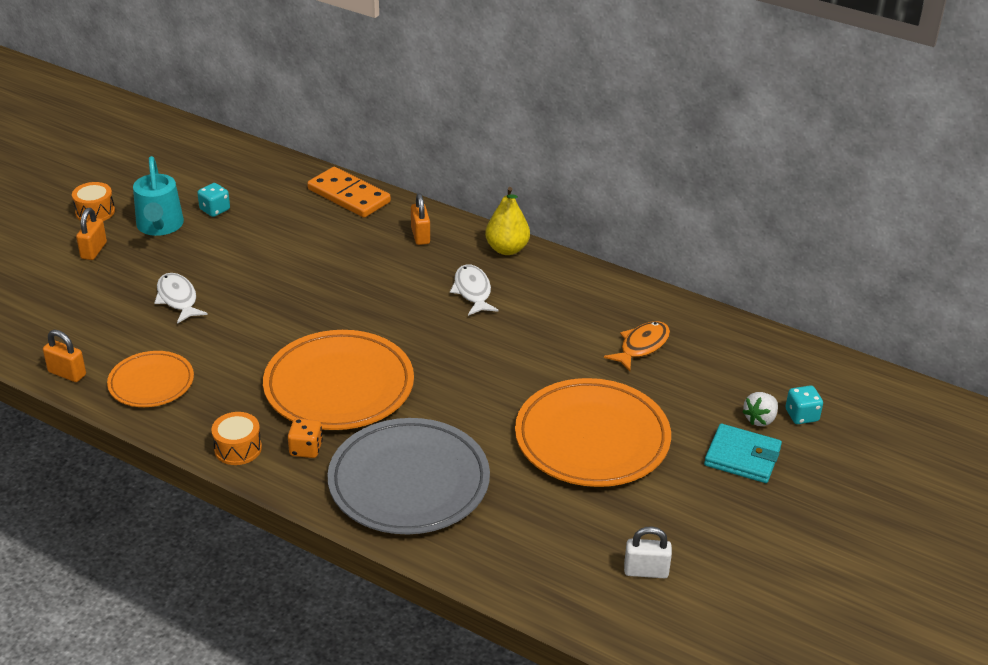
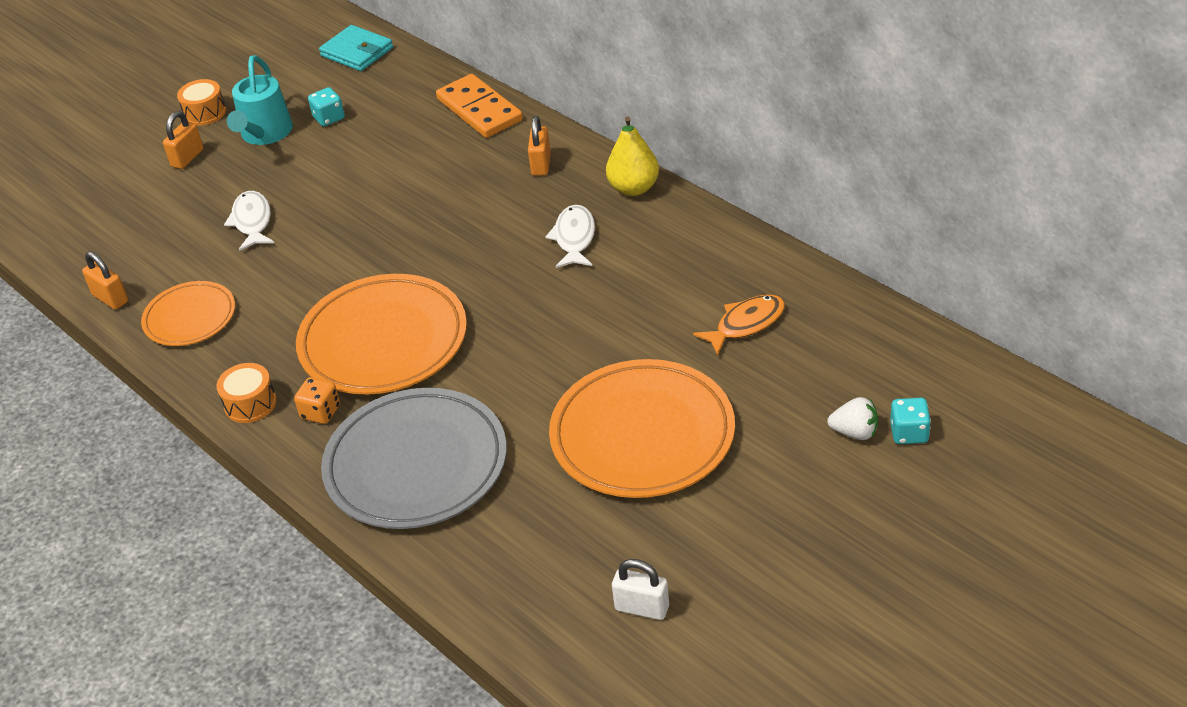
camera: 20 degrees right, 5 degrees up
(742, 457) = (814, 478): turquoise wallet -> turquoise wallet (357, 52)
(760, 419) = (855, 432): white strawberry -> white strawberry turned 135 degrees counterclockwise

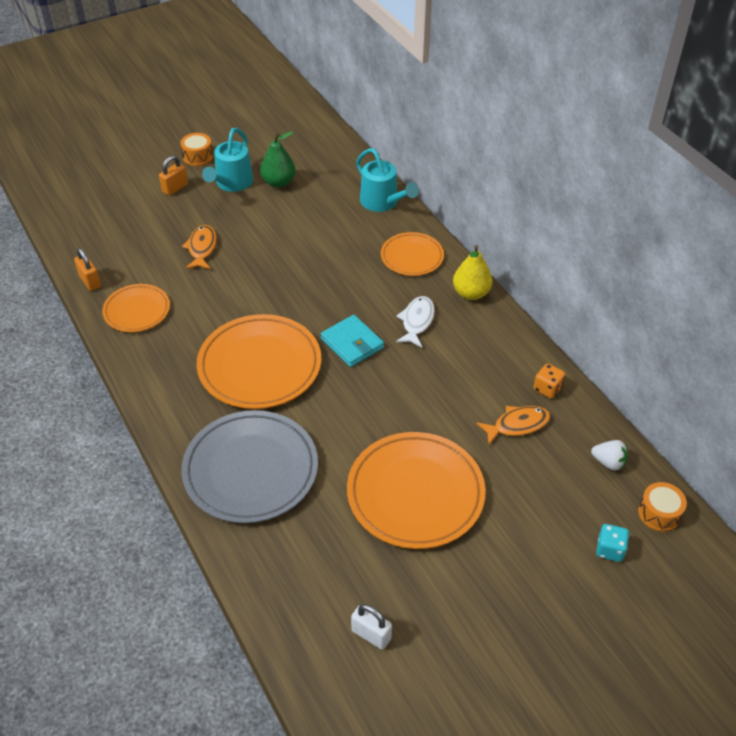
camera: 10 degrees right, 5 degrees up
(250, 403) = (155, 389): orange drum -> orange drum (659, 513)
(252, 221) = (202, 248): white fish -> orange fish
(321, 412) = (199, 409): orange dice -> orange dice (547, 388)
(329, 118) = (278, 182): turquoise dice -> green pear
(357, 52) = (314, 136): turquoise wallet -> turquoise wallet (352, 343)
(479, 110) = (383, 203): orange domino -> turquoise watering can
(541, 164) = (412, 257): orange padlock -> orange plate
(855, 432) = (569, 537): white strawberry -> white strawberry (608, 462)

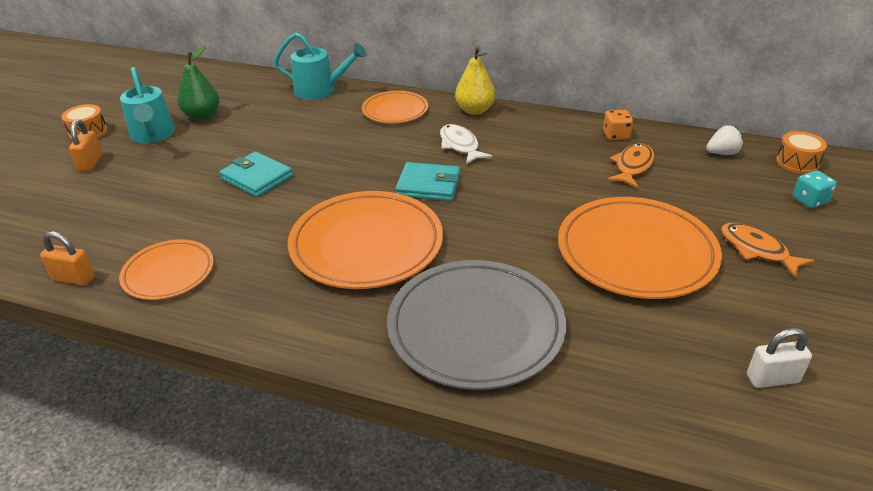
camera: 40 degrees left, 10 degrees down
(202, 248) = (182, 192): orange fish -> orange fish (757, 250)
(255, 264) = (257, 178): none -> turquoise wallet

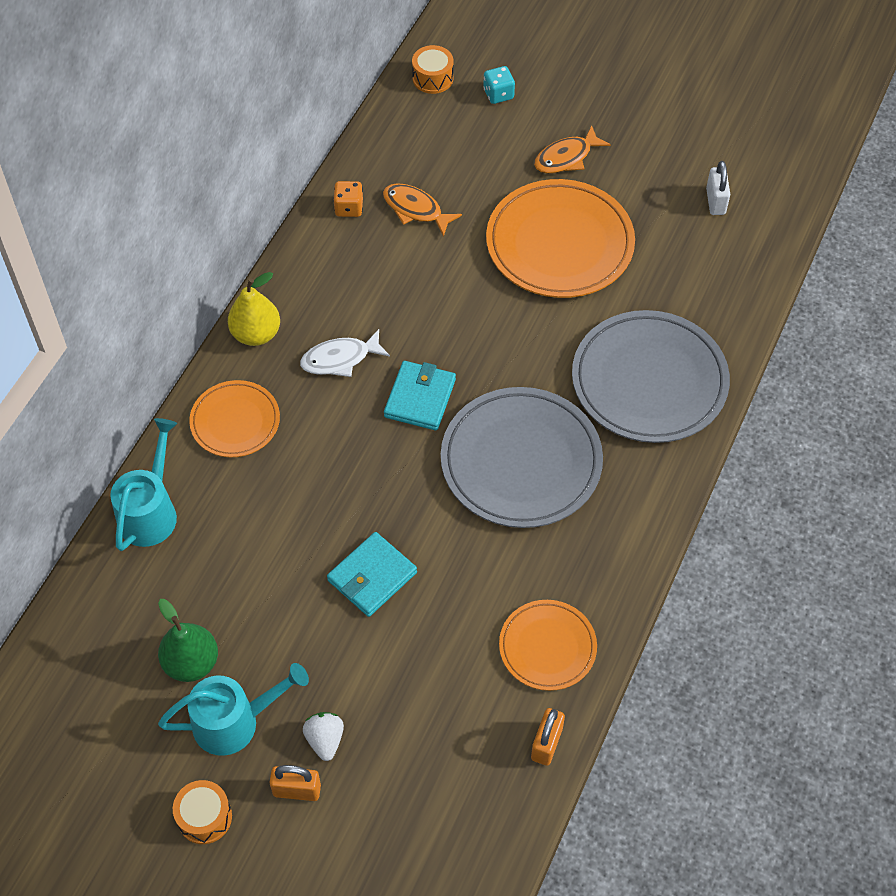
camera: 85 degrees left, 20 degrees up
(366, 245) = (521, 461): orange plate -> grey plate
(722, 153) = (404, 129): white strawberry -> white strawberry (325, 740)

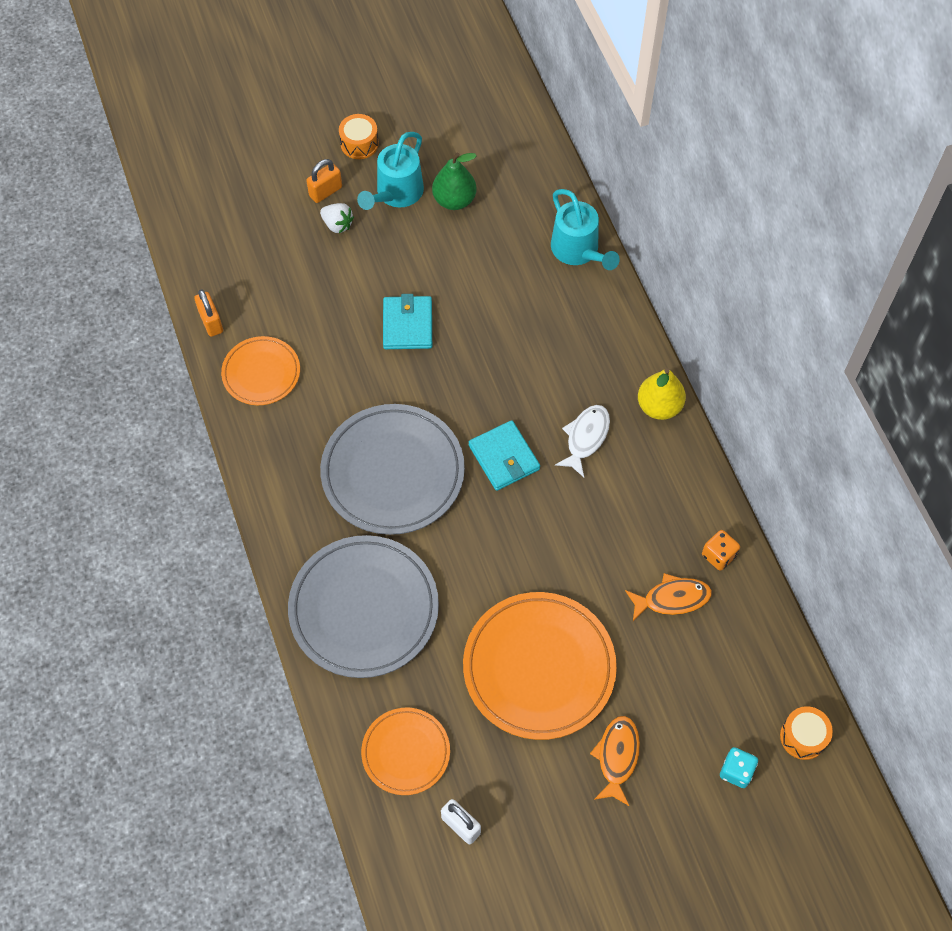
camera: 135 degrees right, 5 degrees up
(235, 421) = (598, 341): orange plate -> orange plate (406, 752)

